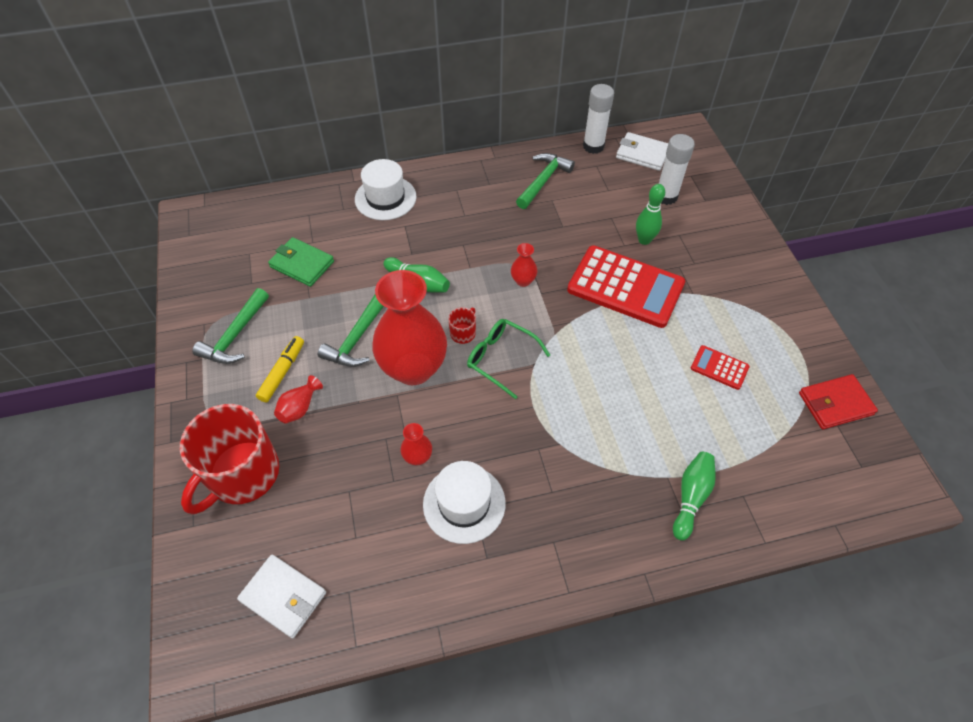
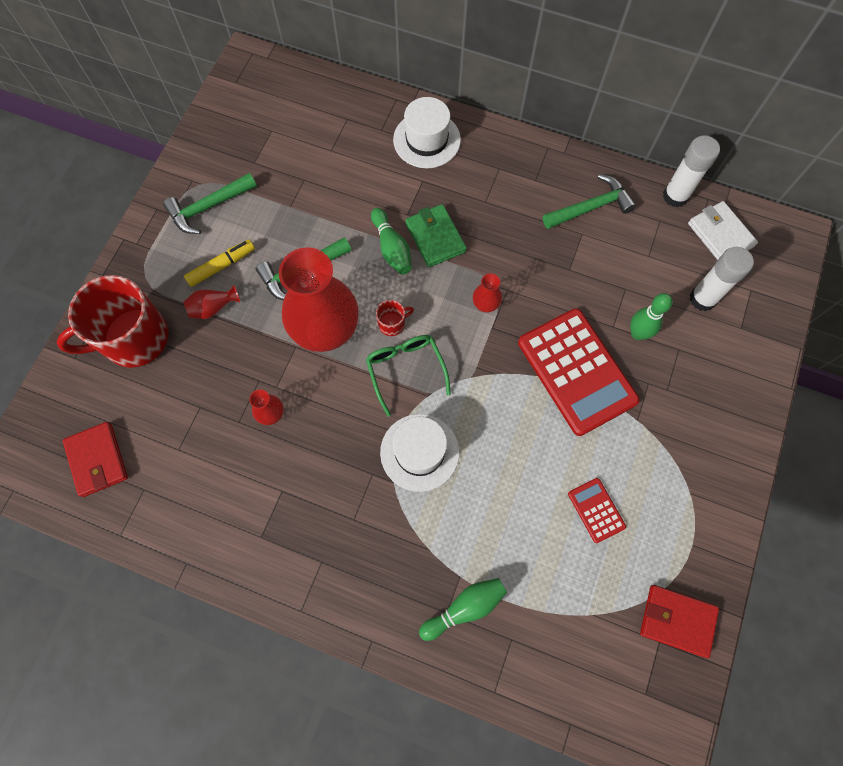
camera: 35 degrees right, 15 degrees up
(283, 597) = (97, 460): white wallet -> red wallet
(302, 264) = (307, 168): green wallet -> green wallet (435, 237)
(464, 503) = (277, 479): white hat -> white hat (419, 452)

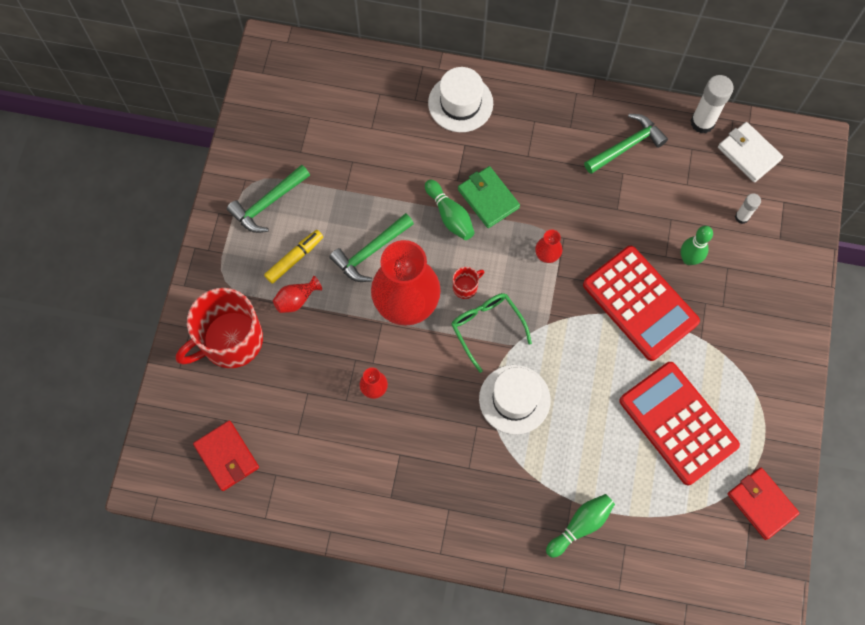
camera: 10 degrees left, 0 degrees up
(596, 510) = (678, 423): red calculator -> red calculator, size x2.19
(677, 620) = (761, 504): red wallet -> red wallet turned 45 degrees clockwise
(702, 299) = (741, 217): white glue stick -> white glue stick, size x0.57

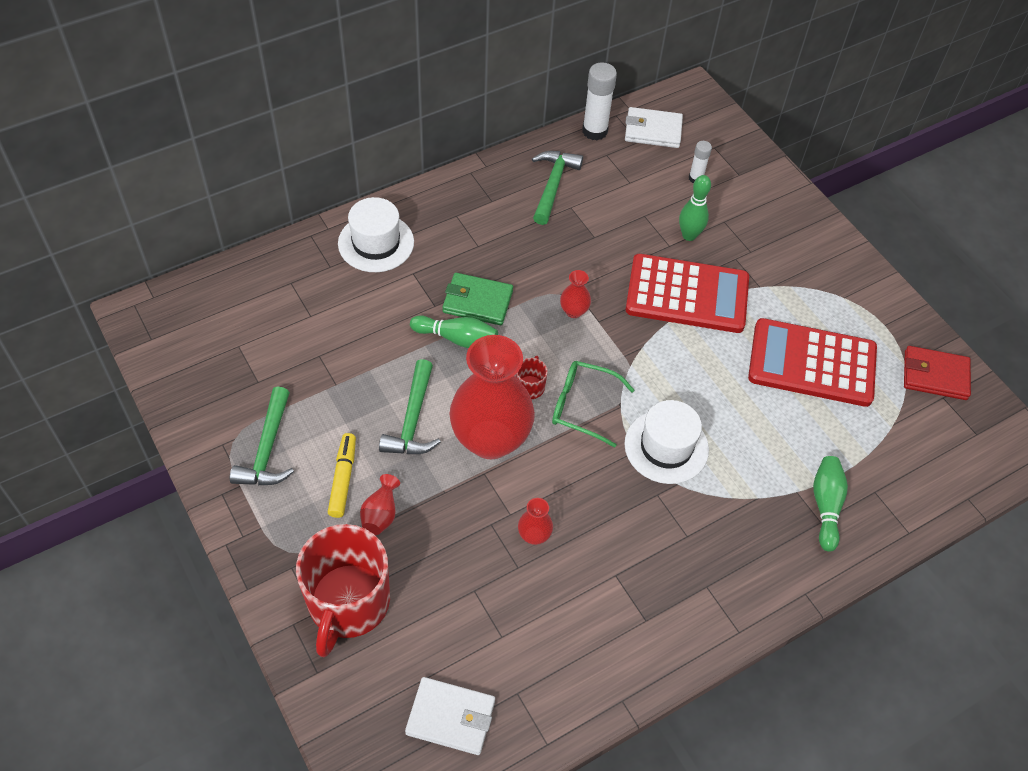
camera: 45 degrees left, 15 degrees down
(227, 456) = (450, 717): red wallet -> white wallet

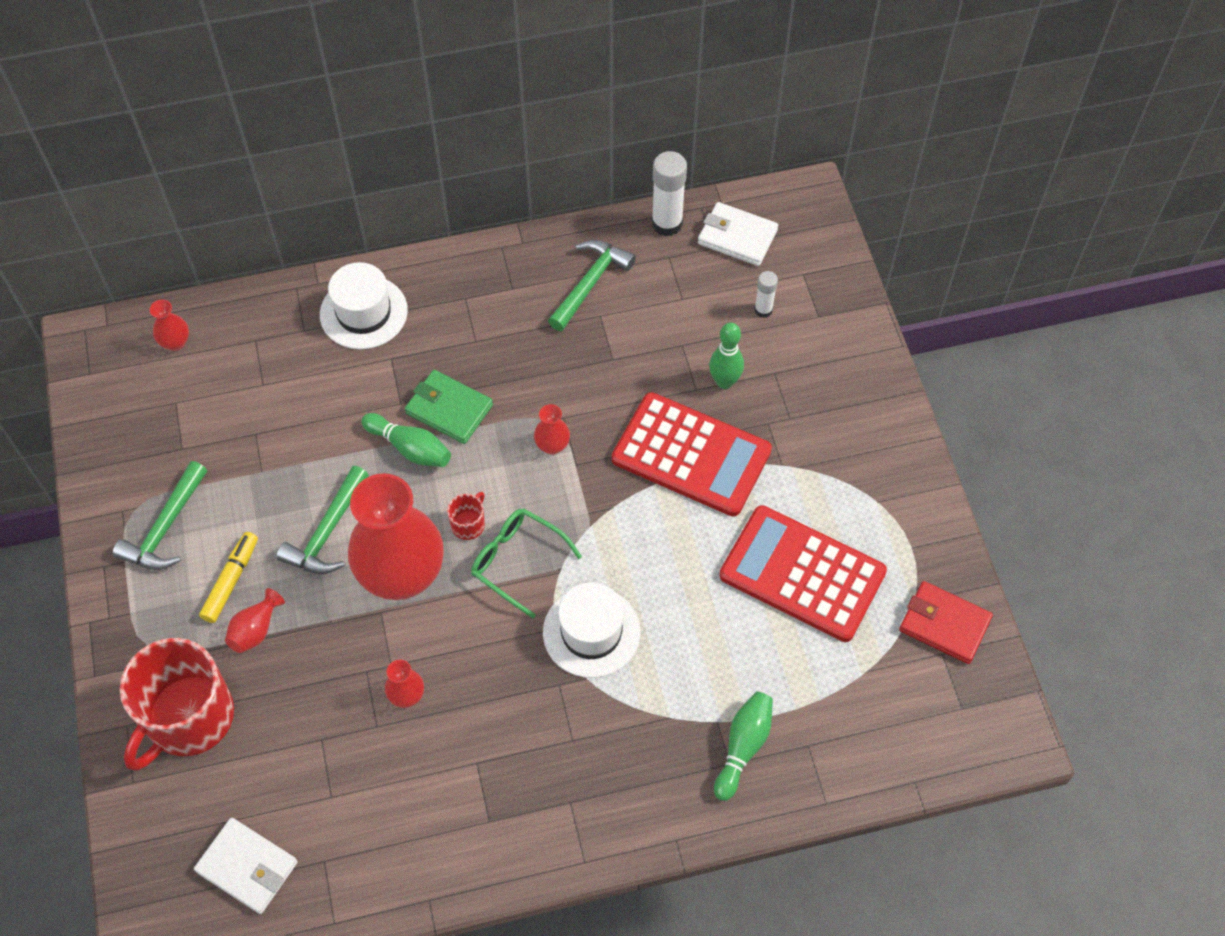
camera: 20 degrees right, 5 degrees up
(221, 298) = (175, 342): none -> red vase

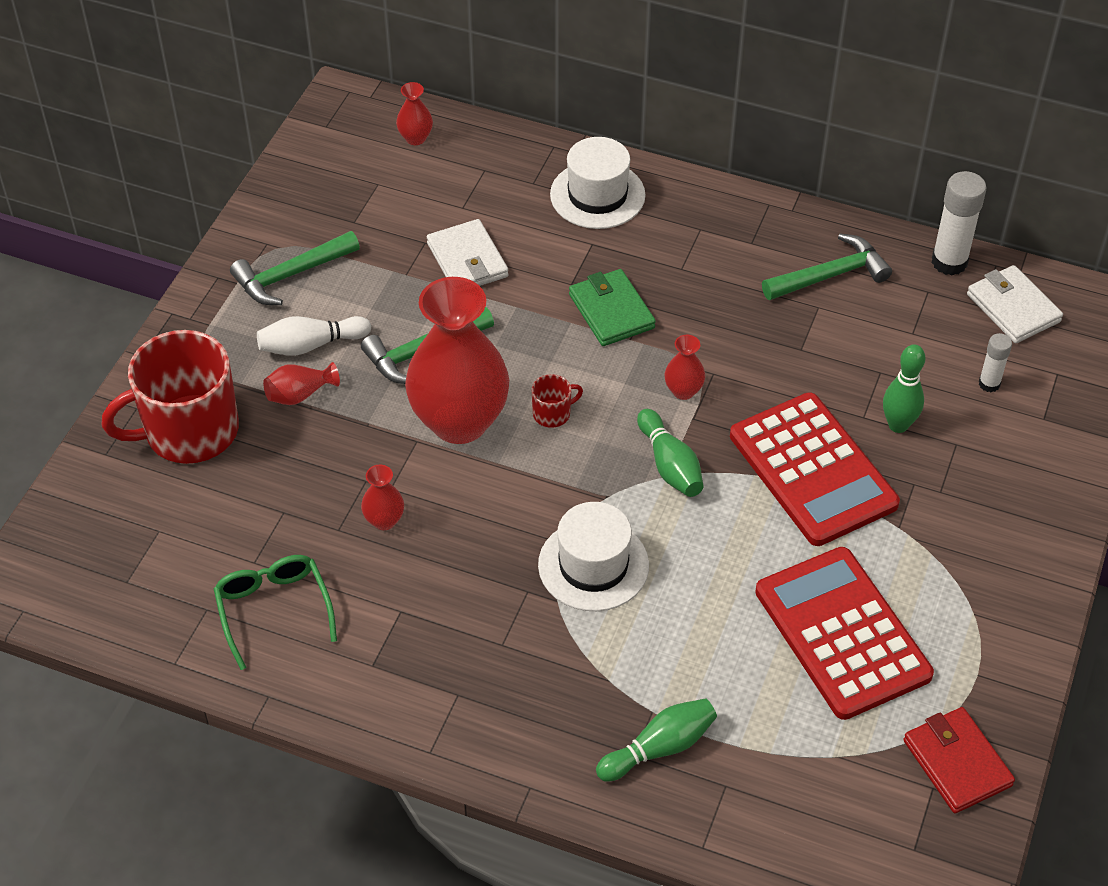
camera: 35 degrees right, 10 degrees down
(231, 580) = (311, 345): yellow marker -> white bowling pin
(247, 867) = (141, 574): white wallet -> white wallet (467, 260)
(410, 448) = (550, 324): green bowling pin -> green bowling pin (670, 465)
(517, 561) = (572, 468): green glasses -> green glasses (274, 609)

